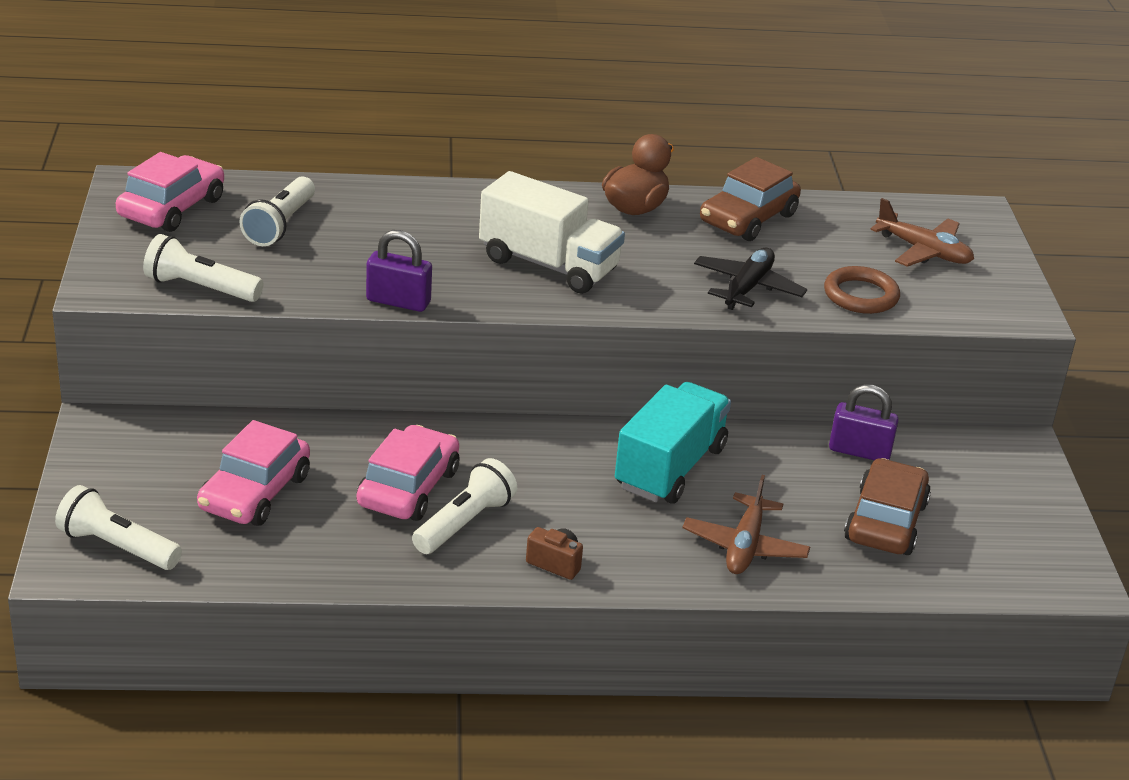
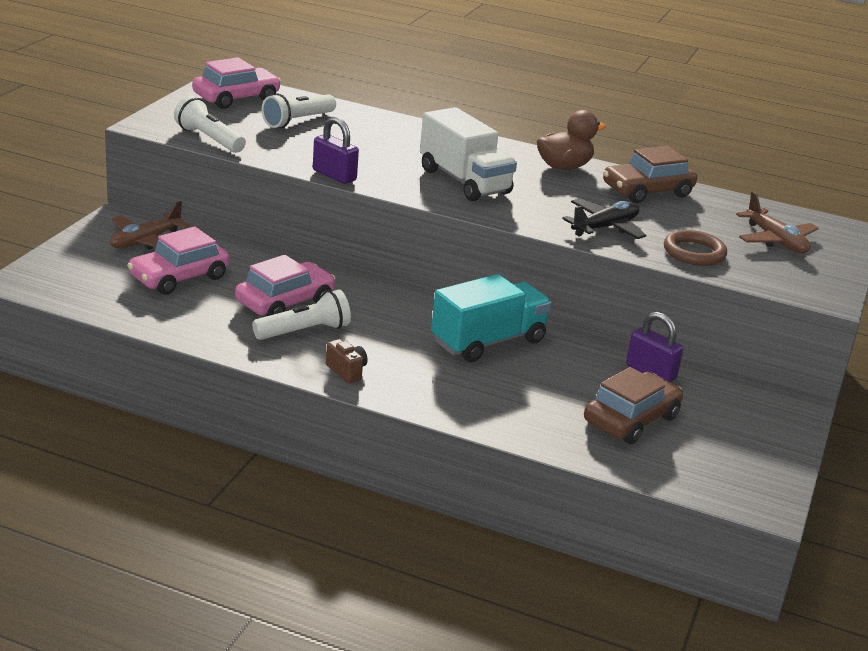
camera: 25 degrees right, 5 degrees down
(117, 546) = (63, 281): white flashlight -> none
(744, 546) = (501, 402): brown plane -> brown plane (145, 241)

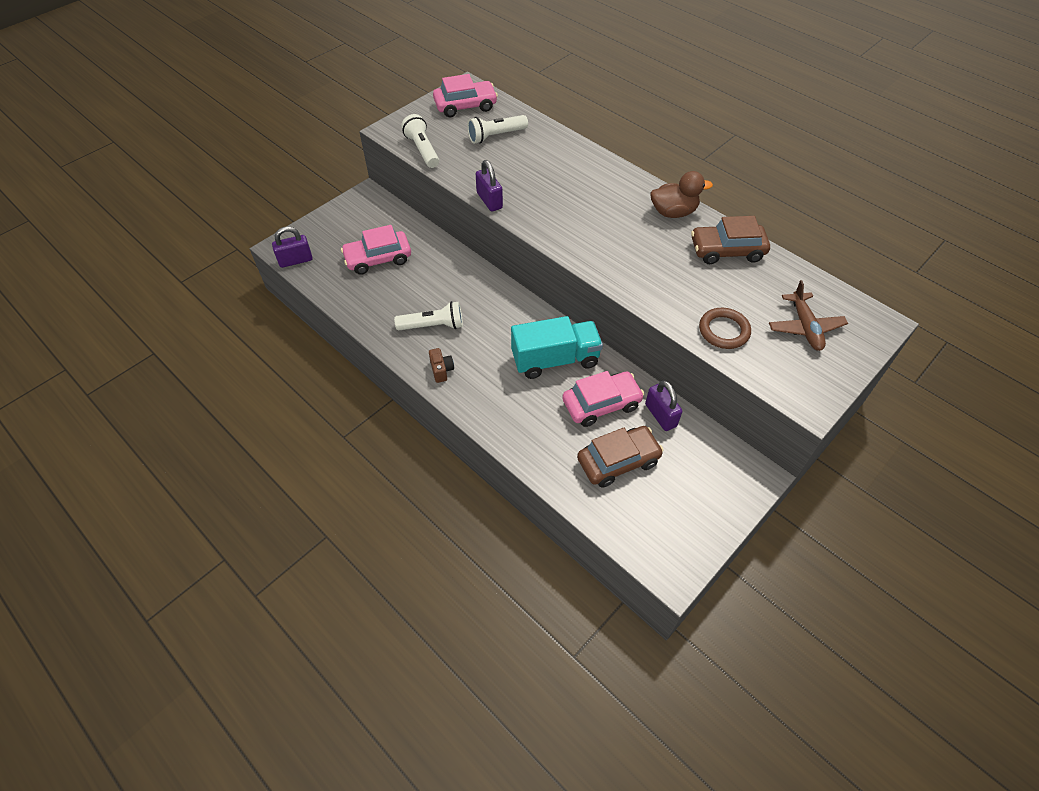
camera: 25 degrees right, 25 degrees up
(55, 292) = (295, 260): none -> purple padlock
(145, 241) = (374, 220): brown plane -> none
(285, 302) = (434, 294): pink car -> pink car (601, 404)
(464, 181) = (583, 220): white truck -> none
(605, 227) = (666, 289): black plane -> none

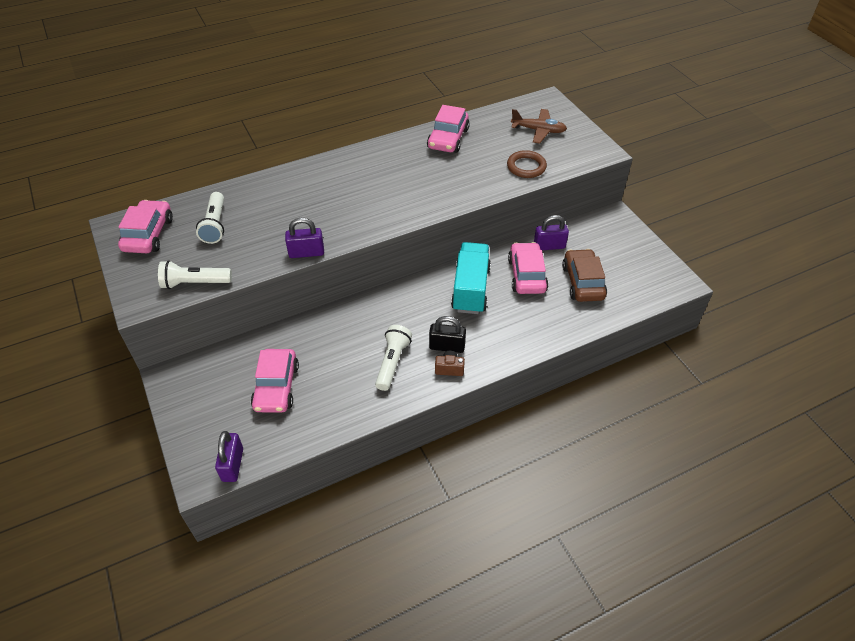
camera: 70 degrees left, 5 degrees down
(469, 361) = (447, 346): none -> black padlock
(673, 212) = (391, 151): brown duck -> none
(727, 250) = (448, 139): brown car -> pink car

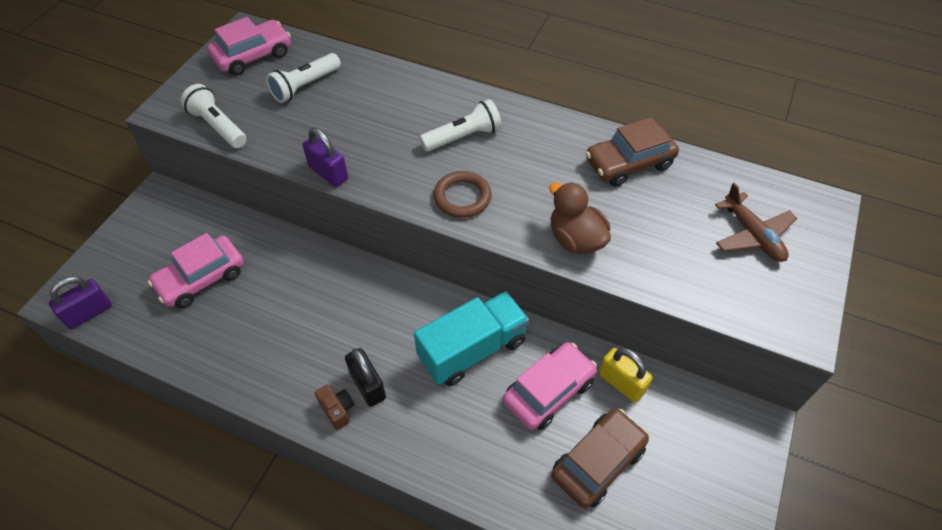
camera: 50 degrees right, 5 degrees up
(392, 362) = (305, 351): white flashlight -> white flashlight (463, 137)
(448, 139) = (629, 163): pink car -> brown car
(474, 186) = (575, 239): none -> brown duck
(526, 167) = (669, 266): brown ring -> brown ring (462, 197)
(549, 246) = (621, 383): purple padlock -> yellow padlock

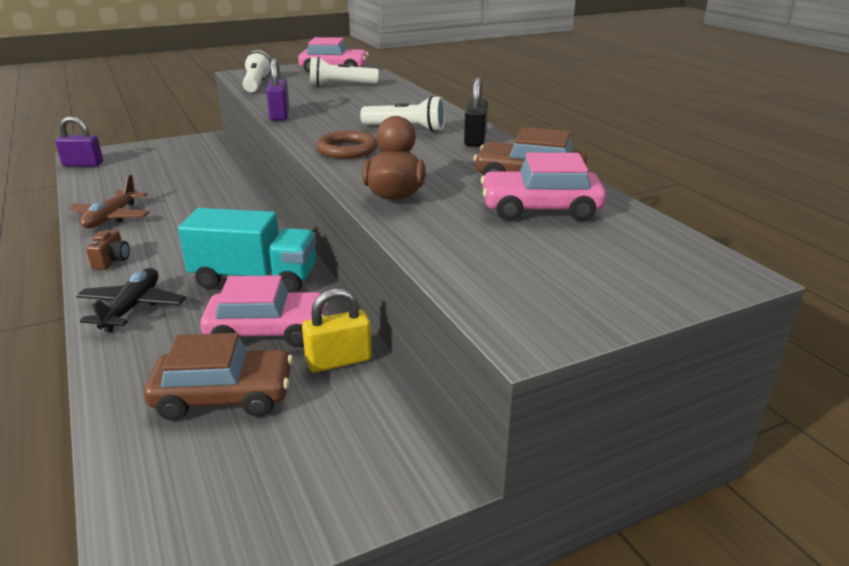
camera: 40 degrees right, 25 degrees down
(201, 278) = (161, 175): pink car -> pink car (540, 209)
(367, 385) = (152, 260): black padlock -> black padlock (475, 140)
(431, 441) = (132, 308): none -> black plane
(621, 383) = (339, 361): yellow padlock -> yellow padlock turned 75 degrees clockwise
(752, 235) = (588, 256): brown plane -> brown plane (111, 217)

